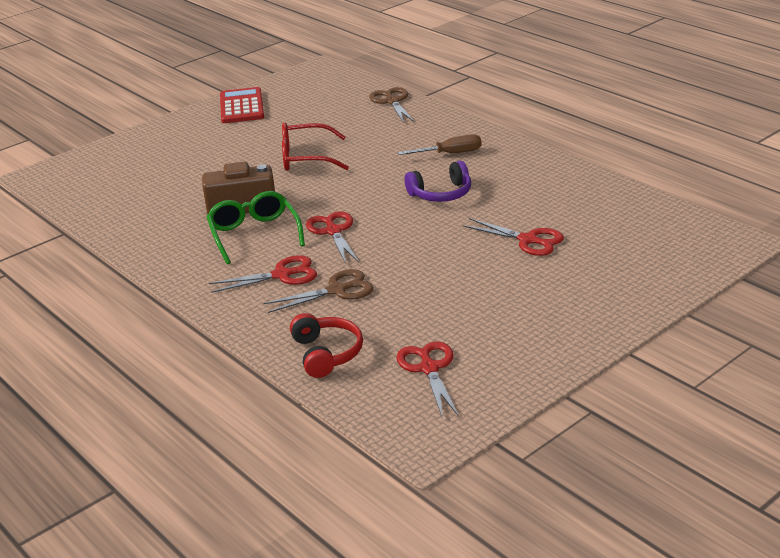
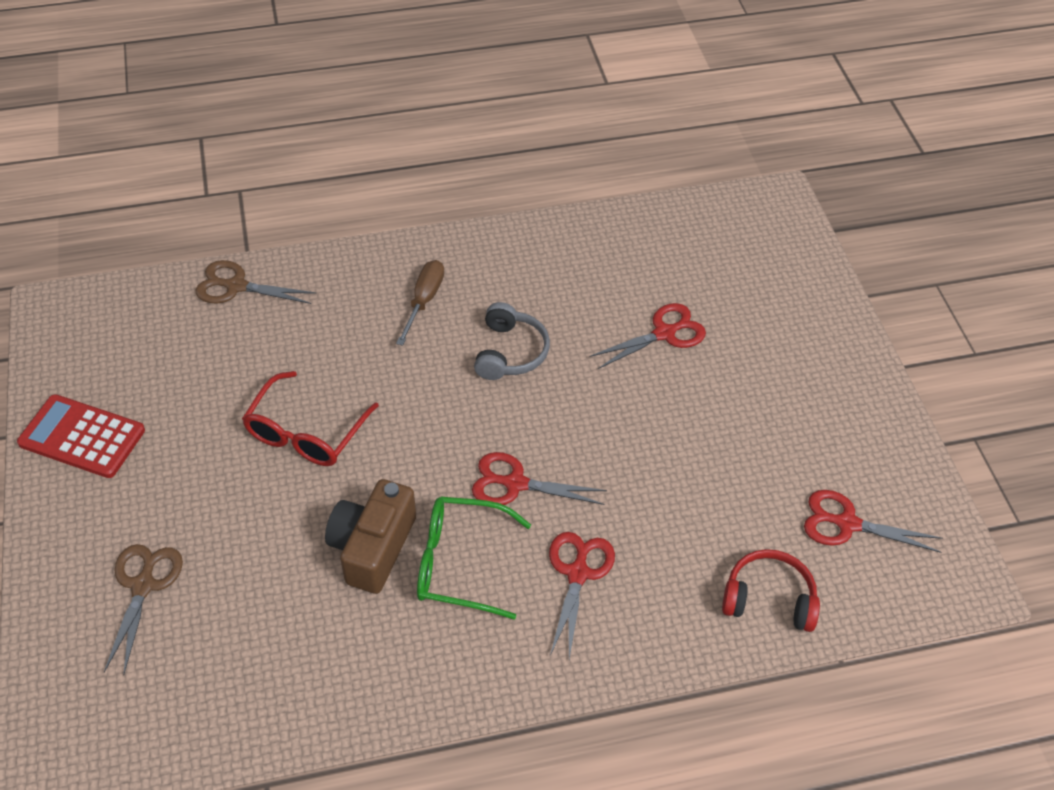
camera: 65 degrees left, 20 degrees up
(337, 290) = (648, 536): brown scissors -> brown scissors (143, 585)
(441, 194) = (510, 352): purple headphones -> grey headphones

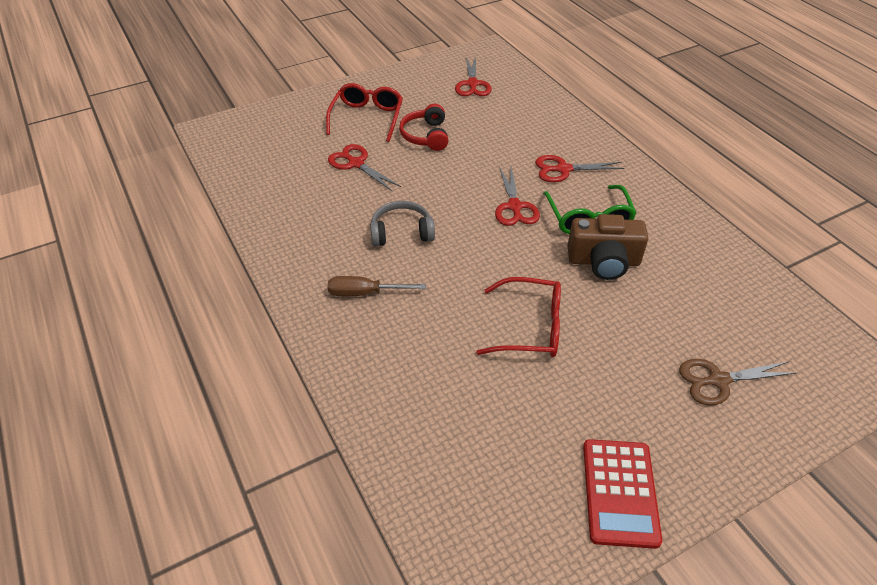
camera: 105 degrees left, 5 degrees down
(236, 286) = (390, 436): brown scissors -> none
(769, 598) = (535, 103): red headphones -> red headphones (426, 136)
(773, 365) = (367, 118): none -> red glasses

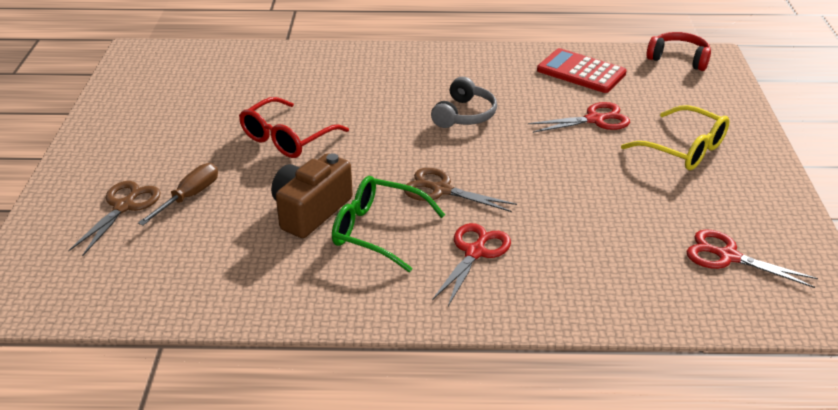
camera: 120 degrees right, 10 degrees down
(364, 293) = (407, 79): brown screwdriver -> brown screwdriver (189, 197)
(367, 118) = (684, 149): red glasses -> yellow glasses
(426, 136) = (618, 177): red headphones -> red headphones (679, 59)
(514, 207) = (441, 190): red scissors -> brown scissors
(620, 492) = (121, 119): red calculator -> red calculator (581, 72)

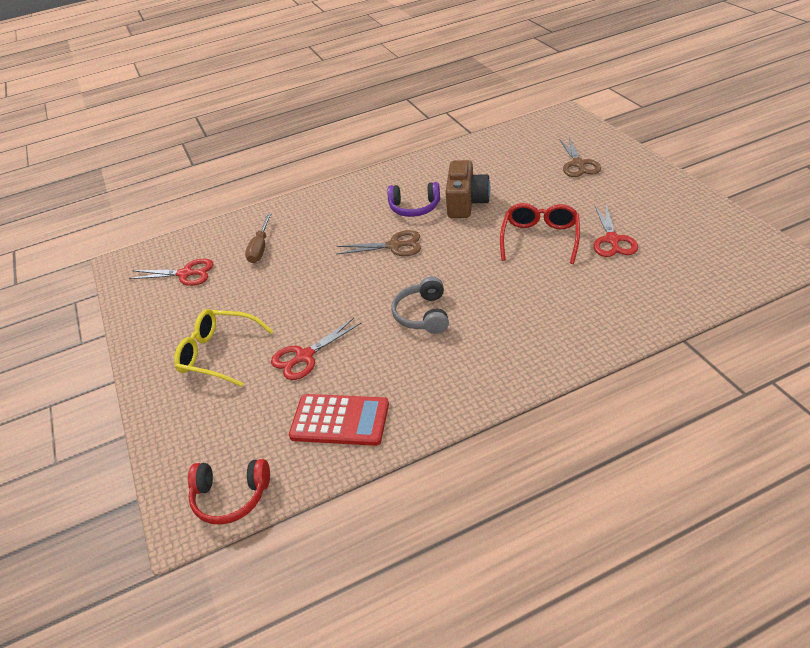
camera: 160 degrees right, 5 degrees up
(189, 197) = (549, 182): brown screwdriver -> brown screwdriver (260, 248)
(377, 231) = (414, 208): green glasses -> purple headphones
(475, 252) = (347, 218): red scissors -> red scissors (612, 240)

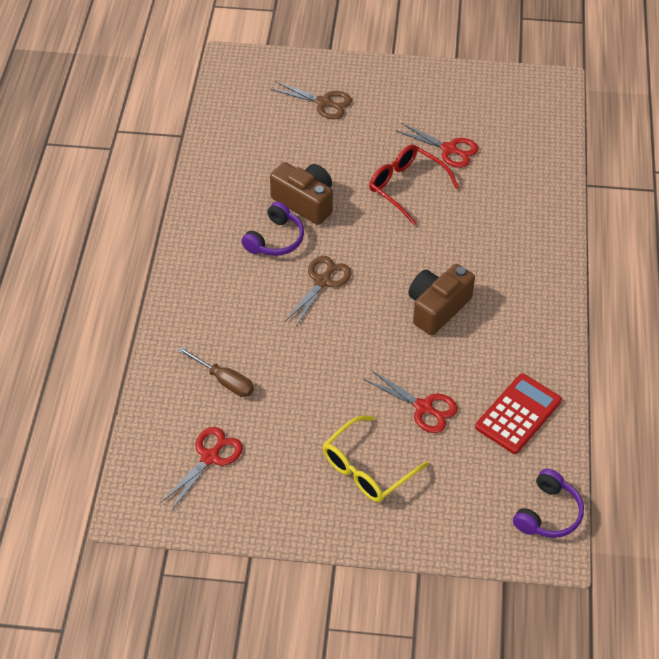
camera: 65 degrees left, 10 degrees up
(230, 497) = (548, 513): red headphones -> purple headphones
(304, 356) = (423, 407): red scissors -> red scissors turned 45 degrees counterclockwise
(423, 315) = (437, 308): grey headphones -> brown camera

